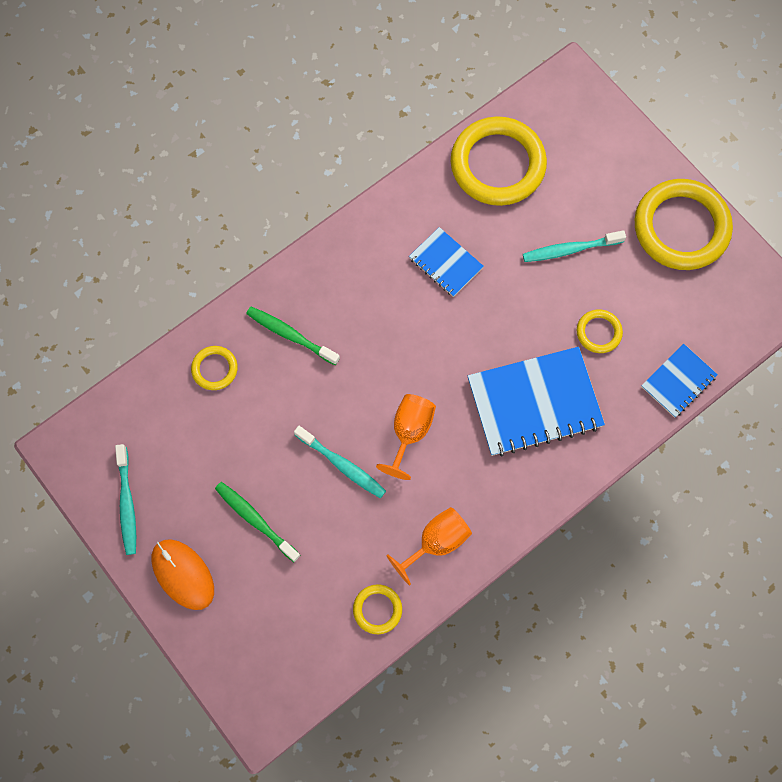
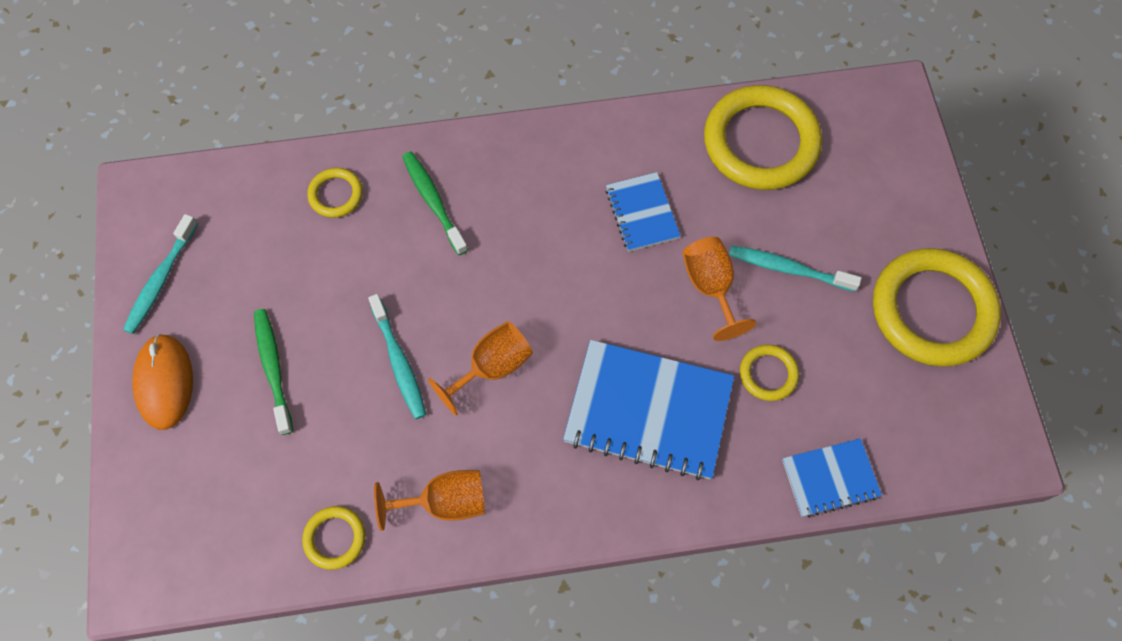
camera: 30 degrees right, 5 degrees down
(525, 291) = (710, 287): none -> orange goblet

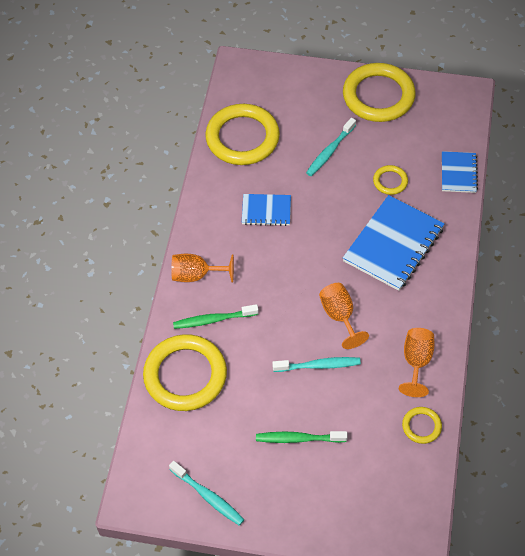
camera: 70 degrees left, 10 degrees down
(164, 382) = (286, 507): orange mouse -> none
(336, 194) = (185, 375): yellow ring -> yellow ring, size x2.17
(710, 287) = (327, 191): orange goblet -> orange goblet (196, 275)

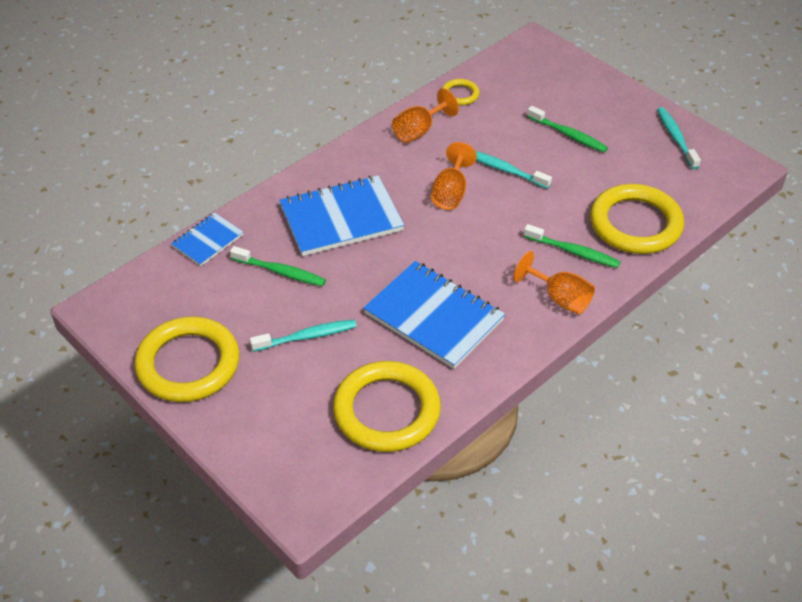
camera: 145 degrees left, 10 degrees down
(266, 211) = (433, 317): blue notebook -> blue notebook, size x1.84
(390, 181) = (280, 272): yellow ring -> green toothbrush

